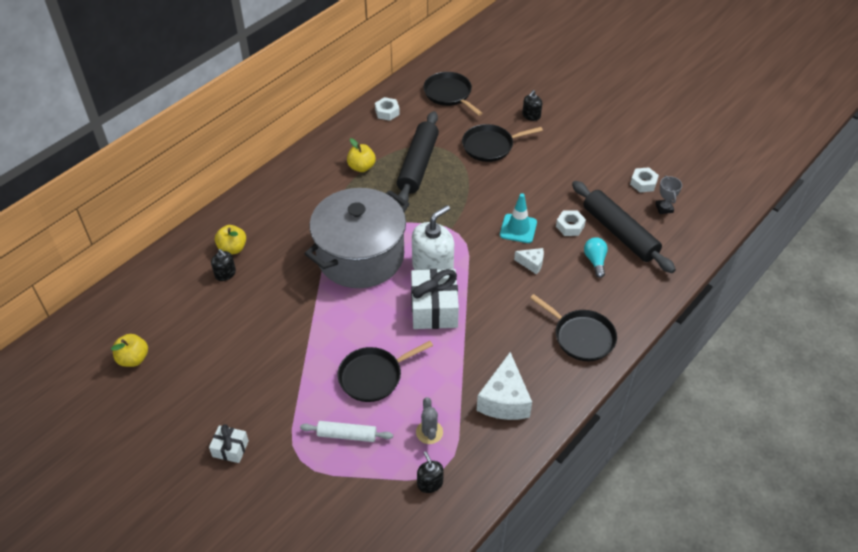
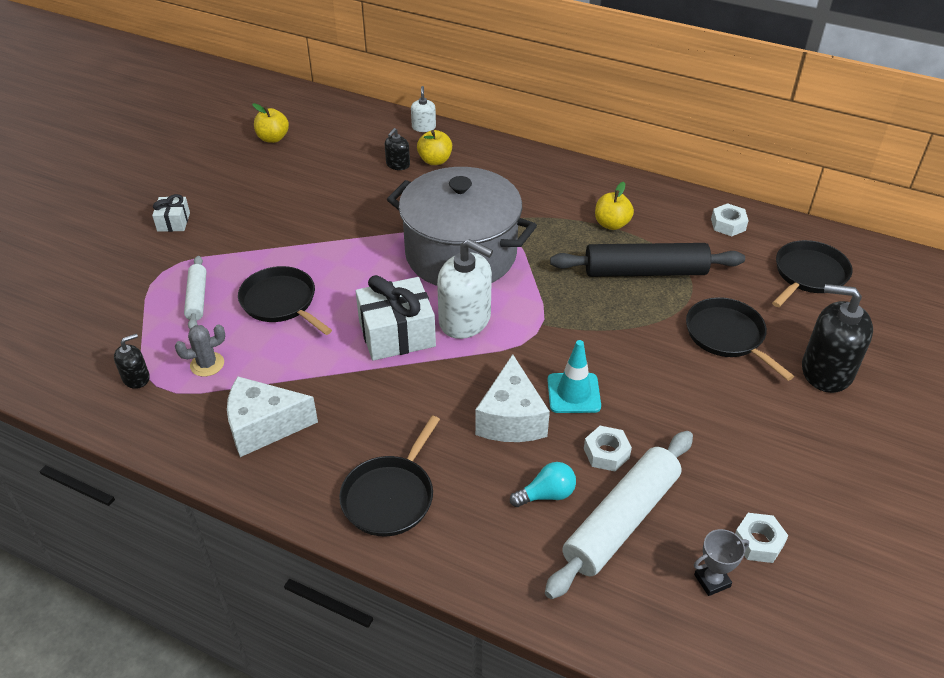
camera: 75 degrees right, 5 degrees down
(179, 247) = (423, 127): none -> white soap dispenser
(531, 116) = (826, 371): black soap dispenser -> black soap dispenser, size x2.00
(531, 263) = (511, 419): white cheese -> white cheese, size x1.93
(619, 233) = (621, 520): black rolling pin -> white rolling pin

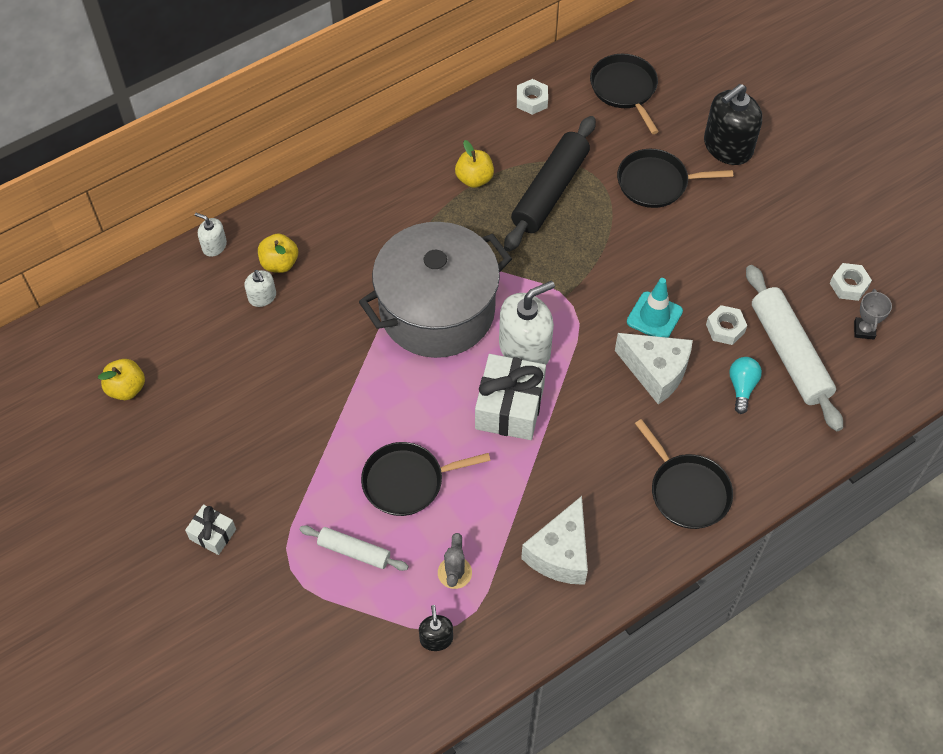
camera: 60 degrees left, 15 degrees up
(398, 164) = (262, 297): black soap dispenser -> white soap dispenser

